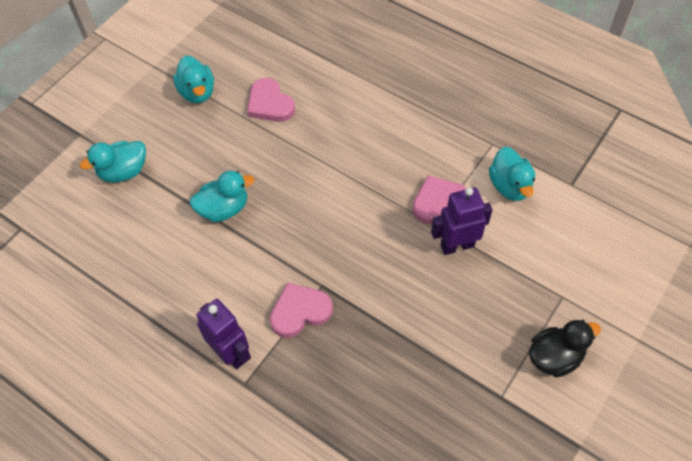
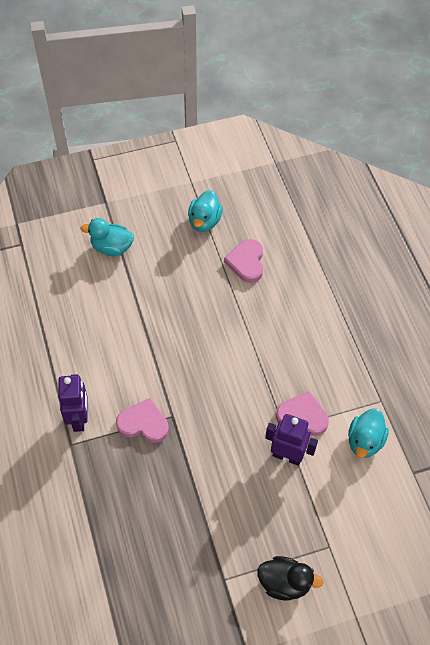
camera: 35 degrees right, 0 degrees up
(224, 209) = (153, 318): turquoise duck -> none

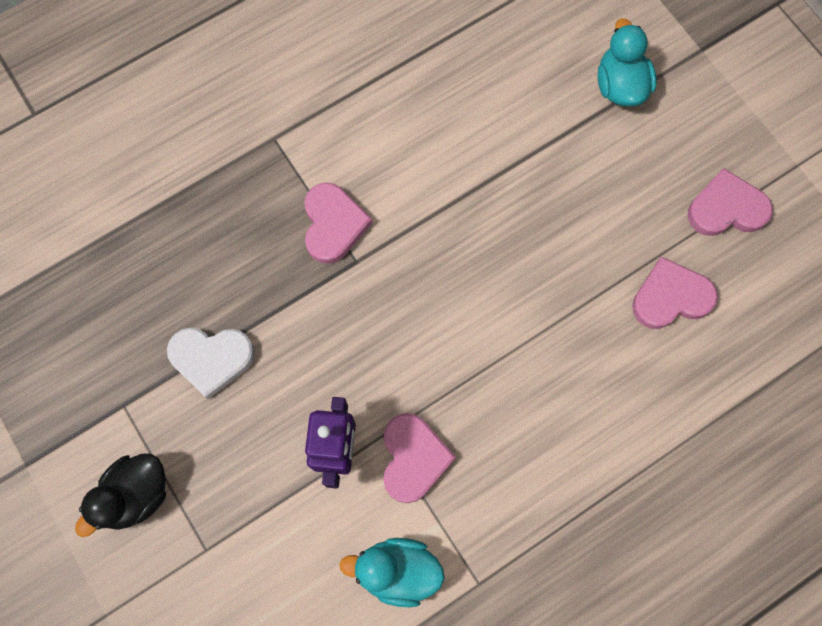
camera: 75 degrees right, 15 degrees up
(79, 418) = (316, 136): purple robot -> none
(204, 221) = (726, 208): turquoise duck -> pink heart
(209, 517) = (211, 359): none -> white heart
(284, 583) = (136, 495): black duck -> black duck turned 45 degrees clockwise

